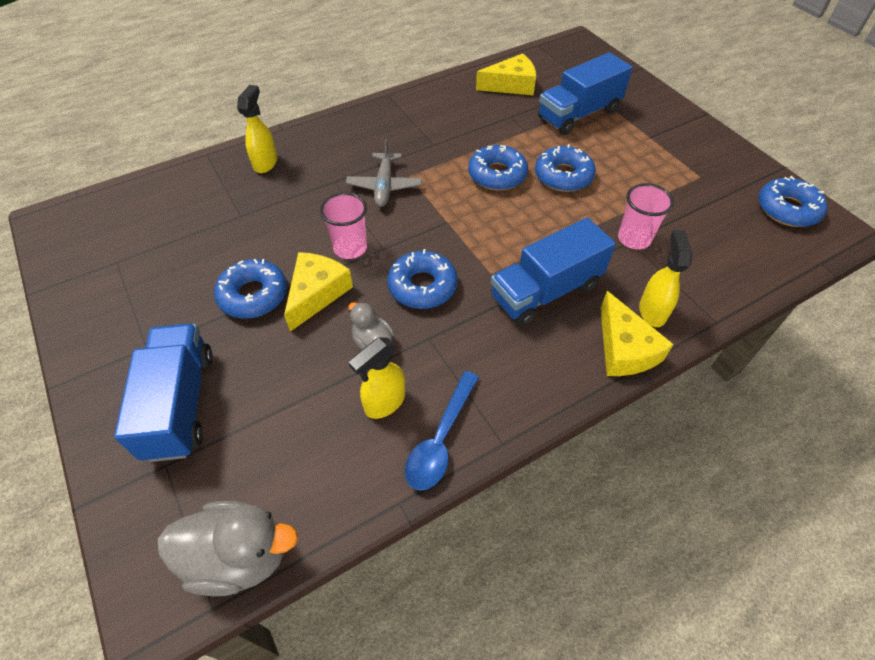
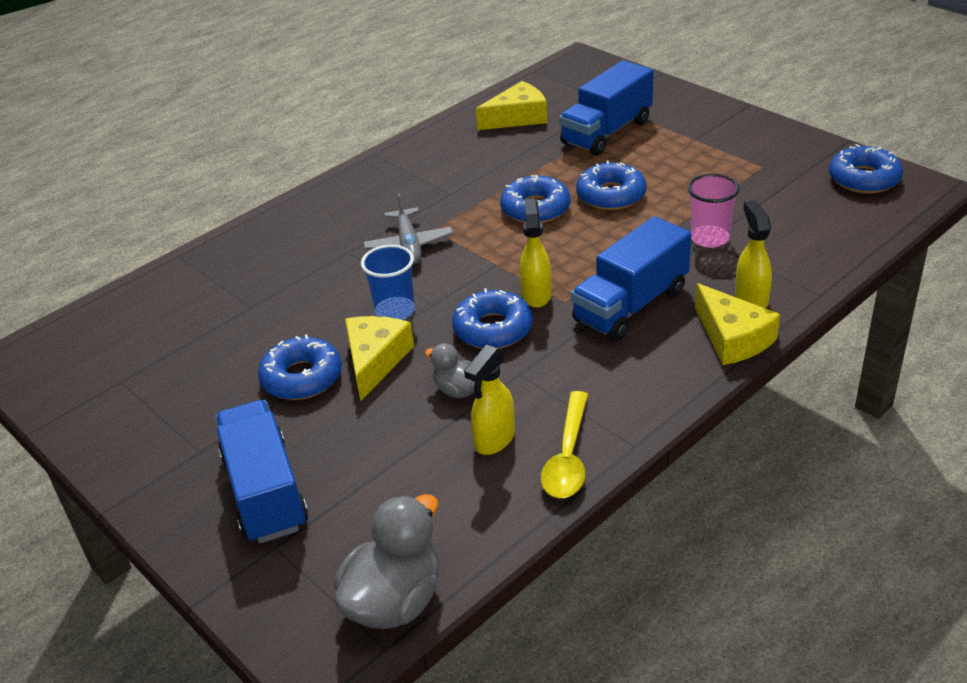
camera: 10 degrees left, 15 degrees down
(239, 556) = (394, 601): grey duck -> grey duck turned 45 degrees counterclockwise
(266, 163) = (256, 250): yellow spray bottle -> yellow spray bottle (536, 295)
(350, 248) = (395, 311): pink cup -> blue cup
(440, 439) = (568, 457): blue spoon -> yellow spoon

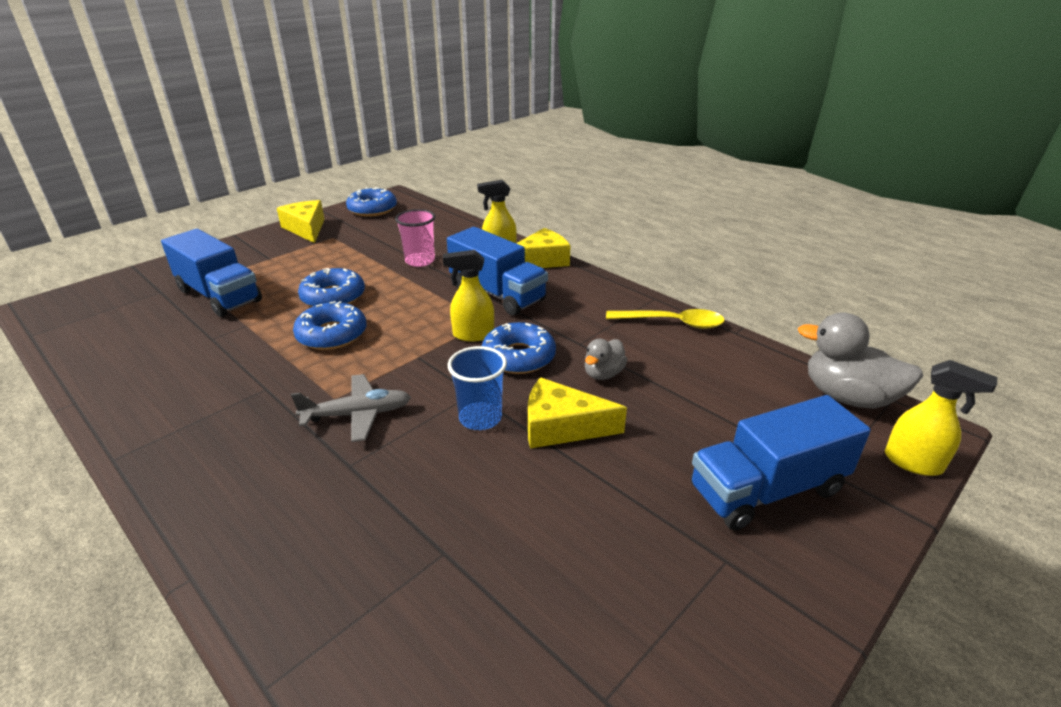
camera: 95 degrees left, 5 degrees down
(302, 377) = (589, 481): blue donut -> none
(494, 440) = (661, 354): yellow spray bottle -> yellow spray bottle (913, 463)
(517, 117) = (134, 345): yellow cheese -> yellow cheese (306, 228)

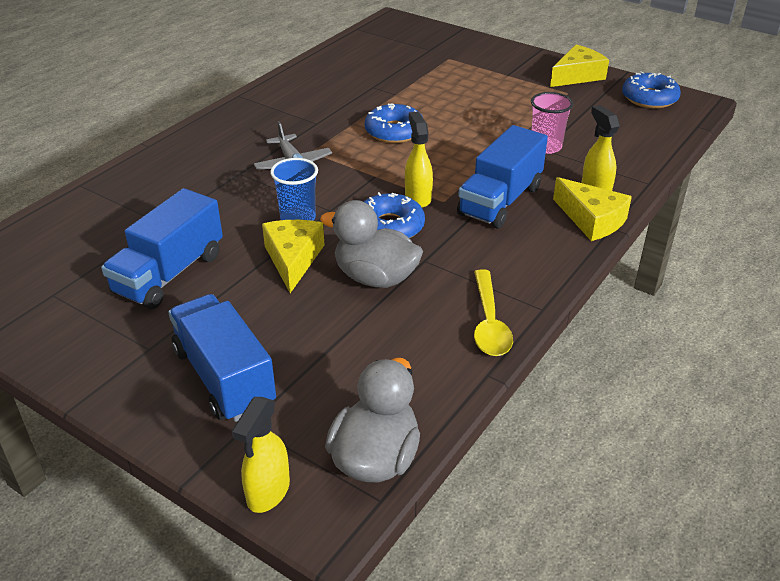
camera: 80 degrees right, 5 degrees up
(219, 295) = (434, 72): blue truck -> blue truck (169, 274)
(333, 297) = (454, 118): blue donut -> none
(603, 374) = (375, 277): grey duck -> grey duck, size x1.80

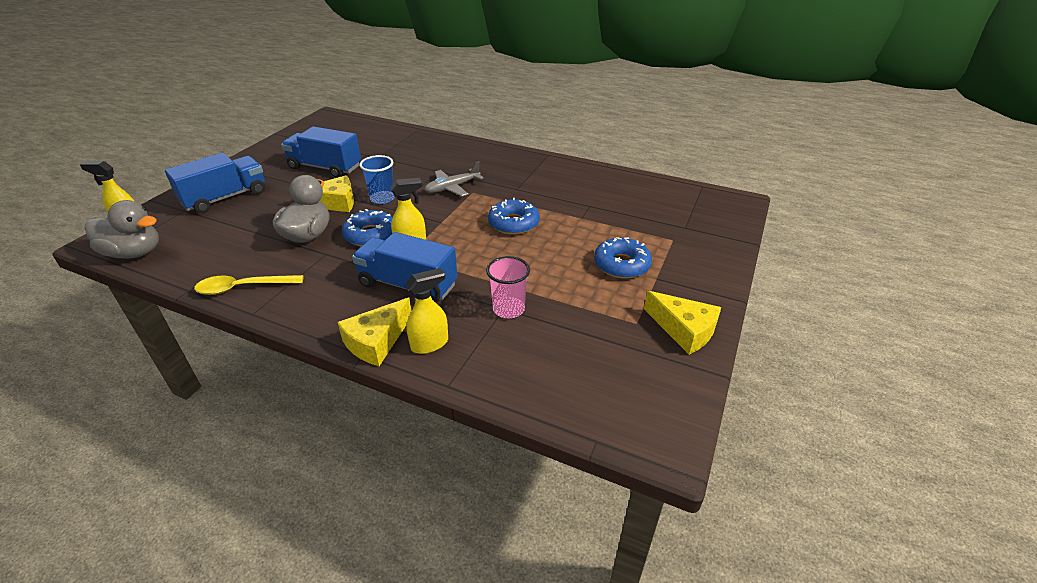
camera: 80 degrees right, 0 degrees up
(649, 98) = (655, 394): blue donut -> blue donut (621, 264)

